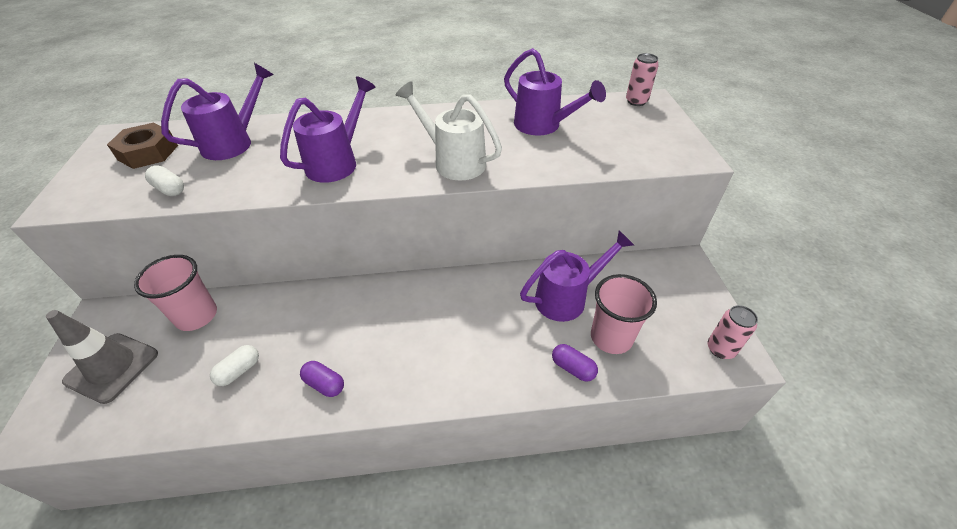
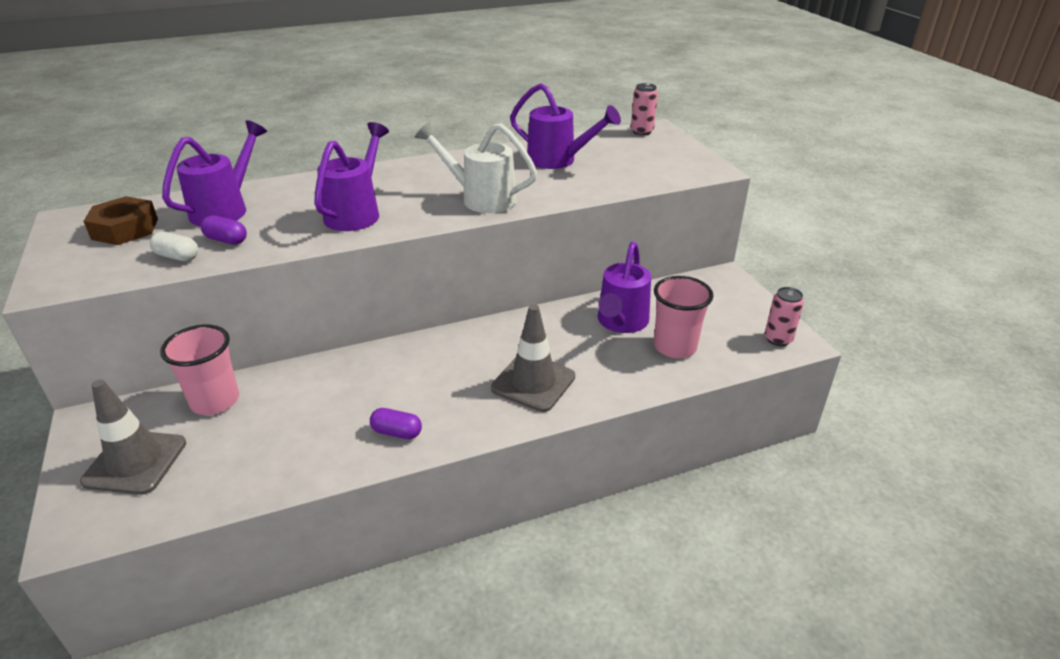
camera: 15 degrees left, 10 degrees down
(239, 371) = (293, 438): white capsule -> none
(463, 353) = (533, 382): none -> grey traffic cone
(567, 298) = (621, 322): purple watering can -> purple watering can turned 150 degrees clockwise
(573, 368) = (647, 376): purple capsule -> purple capsule (226, 240)

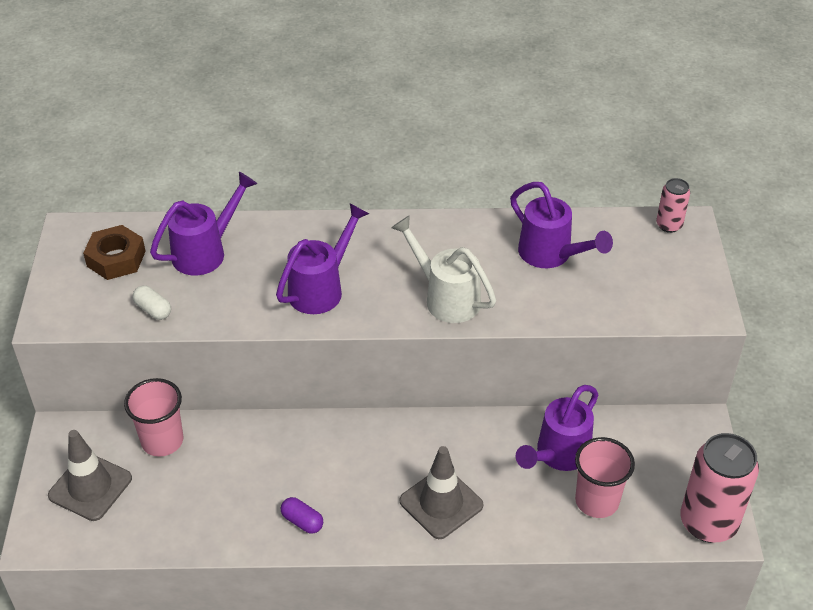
camera: 20 degrees right, 10 degrees up
(226, 240) = (198, 298): purple capsule -> none
(778, 339) = (708, 522): pink can -> pink can, size x1.98

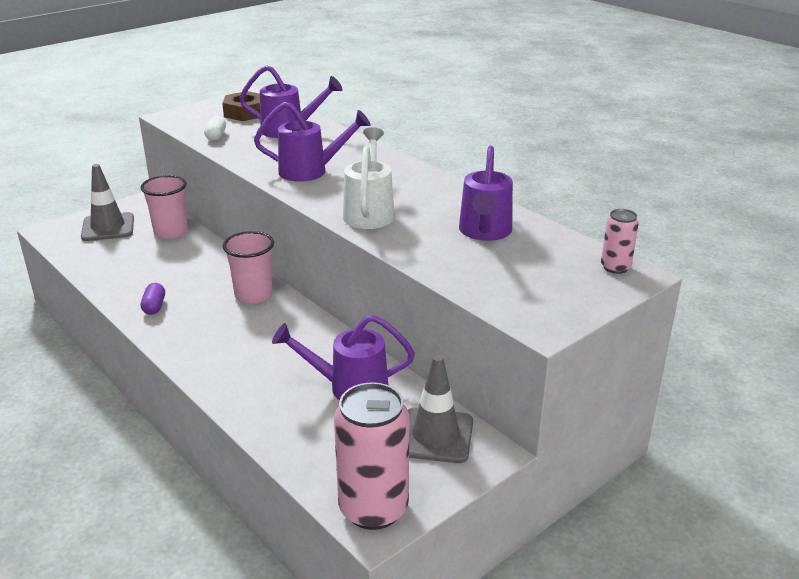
camera: 50 degrees right, 15 degrees down
(441, 503) = (233, 354): grey traffic cone -> grey traffic cone (435, 436)
(597, 501) = (323, 429): pink cup -> pink cup (253, 295)

